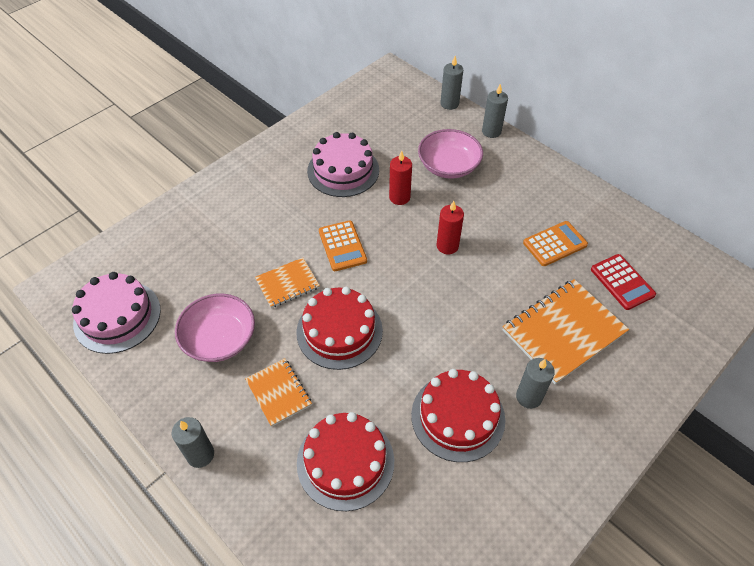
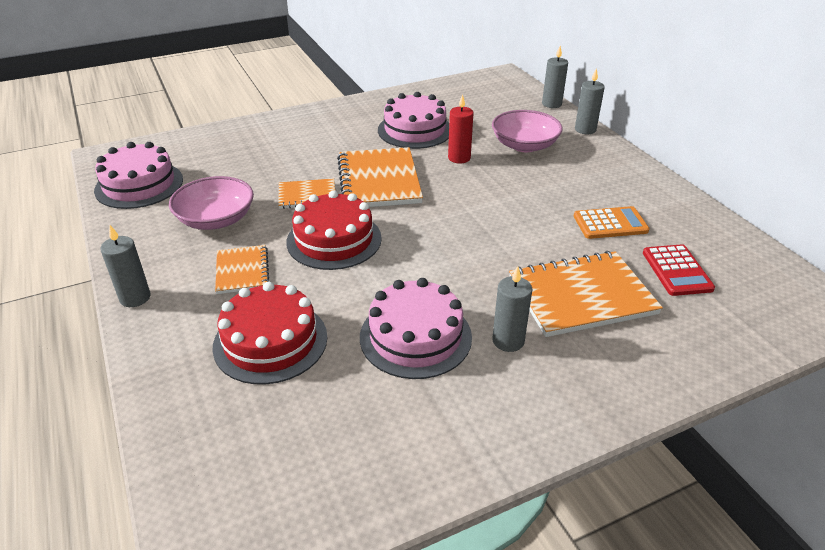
camera: 20 degrees right, 15 degrees down
(342, 246) = (379, 180): orange calculator -> orange notebook
(447, 246) = (487, 201): red candle -> none
(458, 417) = (415, 336): red cake -> pink cake

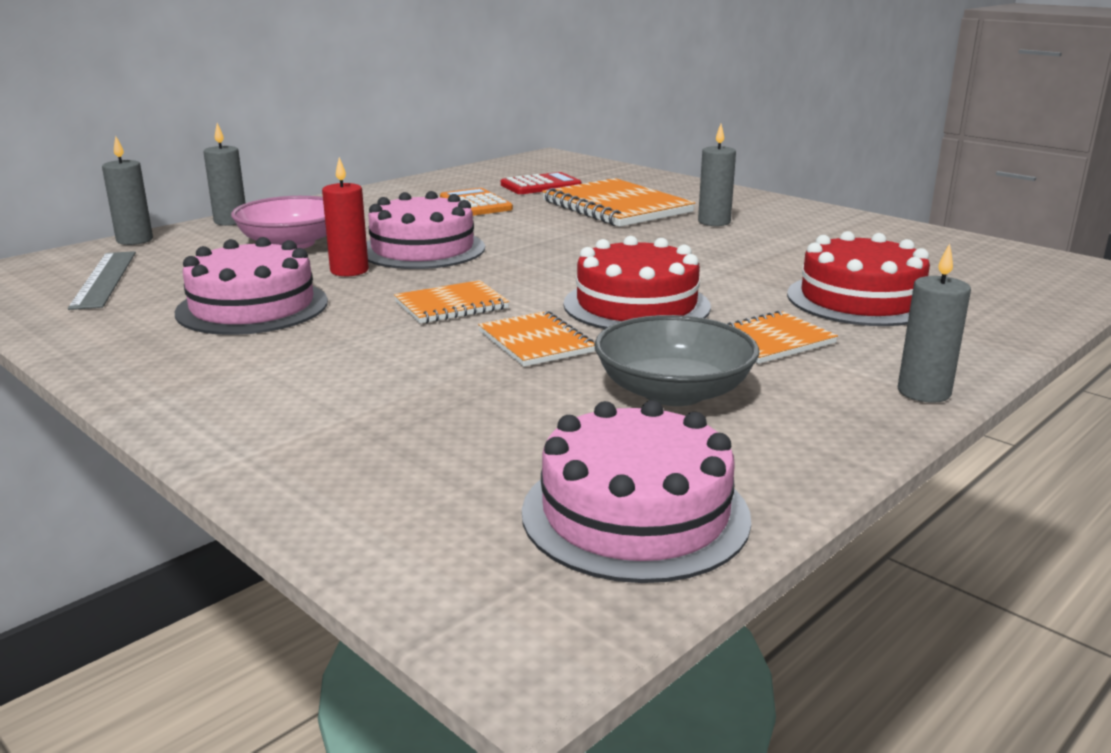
camera: 110 degrees left, 15 degrees down
(216, 219) = (673, 392): pink bowl -> grey bowl
(379, 180) = (451, 305): orange notebook -> orange notebook, size x0.56
(415, 336) = (757, 249): pink cake -> pink cake (422, 249)
(481, 98) = (104, 279): none -> grey ruler

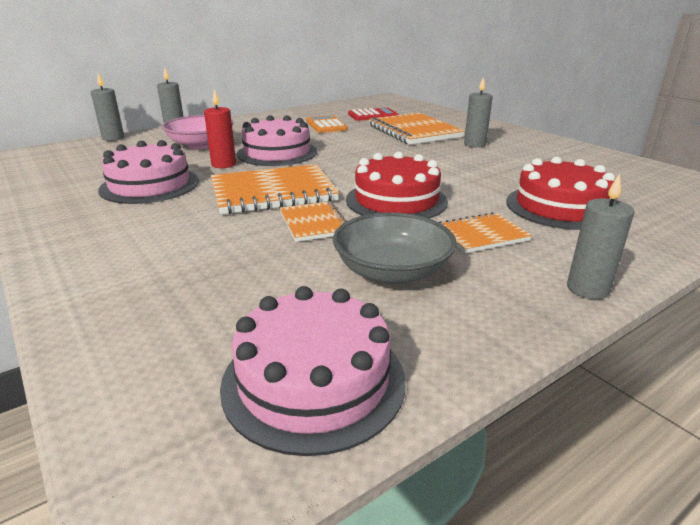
camera: 10 degrees right, 5 degrees up
(104, 279) = (78, 161): grey ruler -> none
(451, 305) = (273, 192): orange notebook -> orange notebook, size x1.79

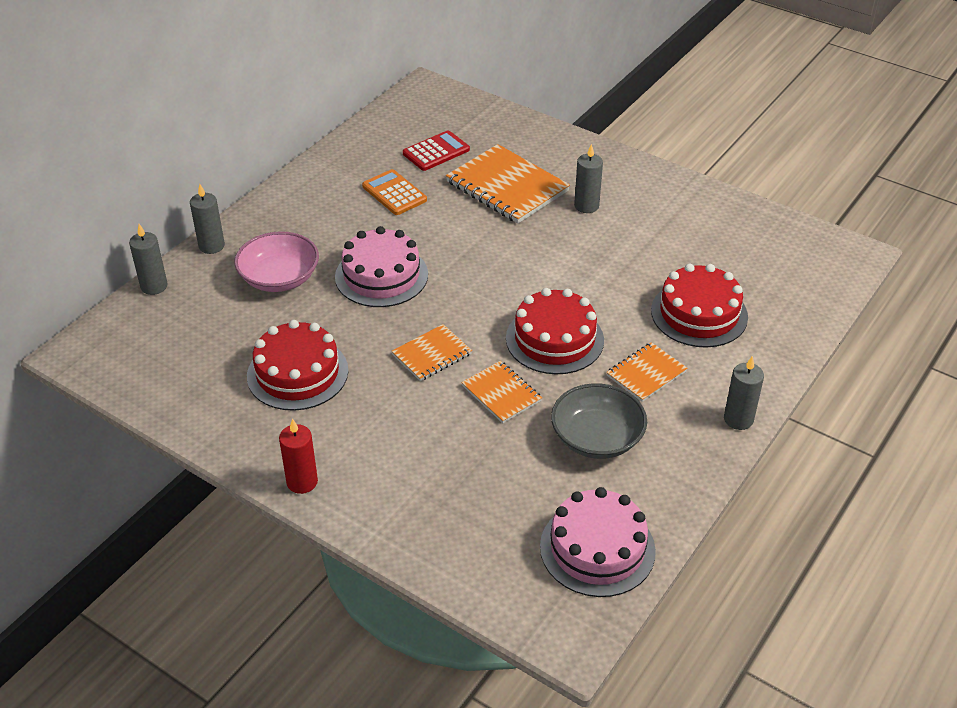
camera: 20 degrees left, 15 degrees up
(150, 185) = (297, 373): pink cake -> red cake
(223, 164) = (341, 315): red candle -> red candle (302, 482)
(273, 192) = (432, 354): orange notebook -> orange notebook, size x0.56

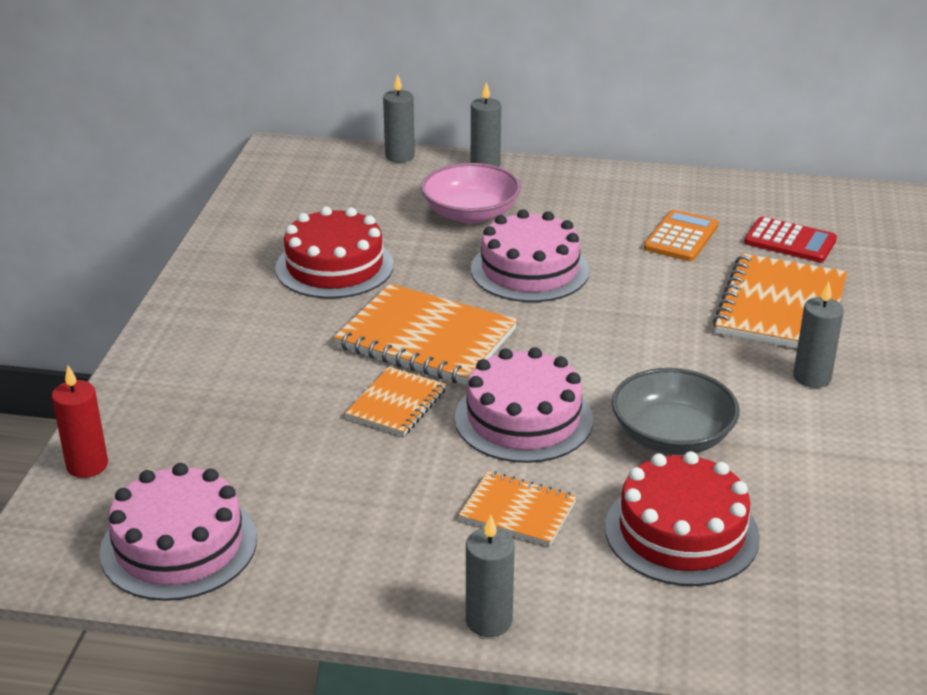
camera: 65 degrees right, 10 degrees down
(302, 482) = (180, 315): red candle -> red candle (87, 465)
(432, 354) = (426, 338): orange notebook -> orange notebook, size x1.79
(554, 339) = (523, 419): red cake -> pink cake
(597, 438) = (368, 498): grey bowl -> grey bowl (672, 436)

